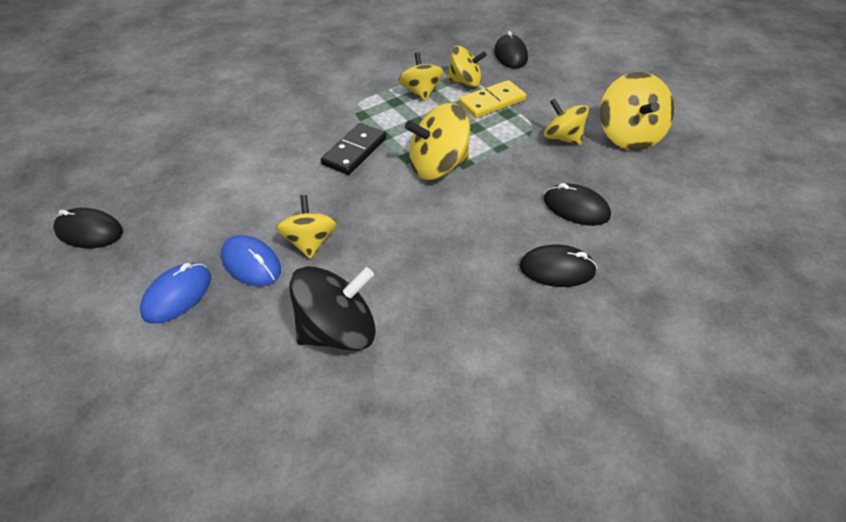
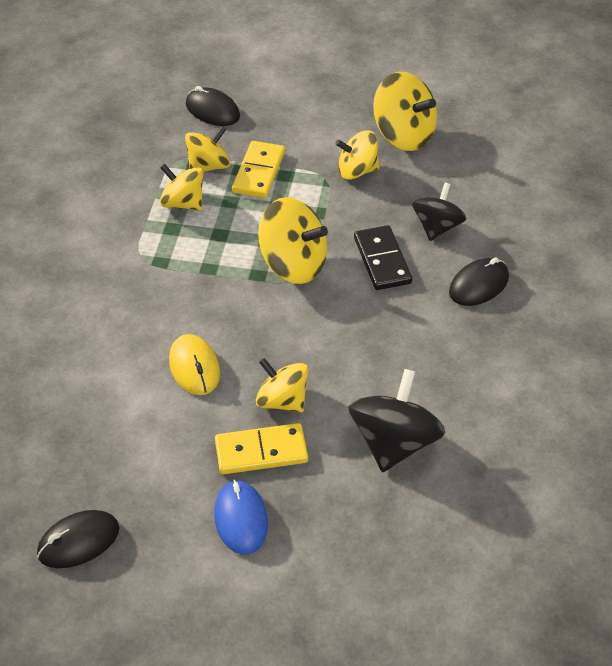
camera: 45 degrees left, 0 degrees up
(251, 263) = (261, 452): blue mouse -> yellow domino
(292, 183) = (194, 367): none -> yellow mouse
(354, 151) = (205, 301): black domino -> black domino (382, 260)
(438, 166) = (293, 264): yellow spinning top -> yellow spinning top turned 90 degrees counterclockwise
(576, 208) = (437, 227): black mouse -> black spinning top

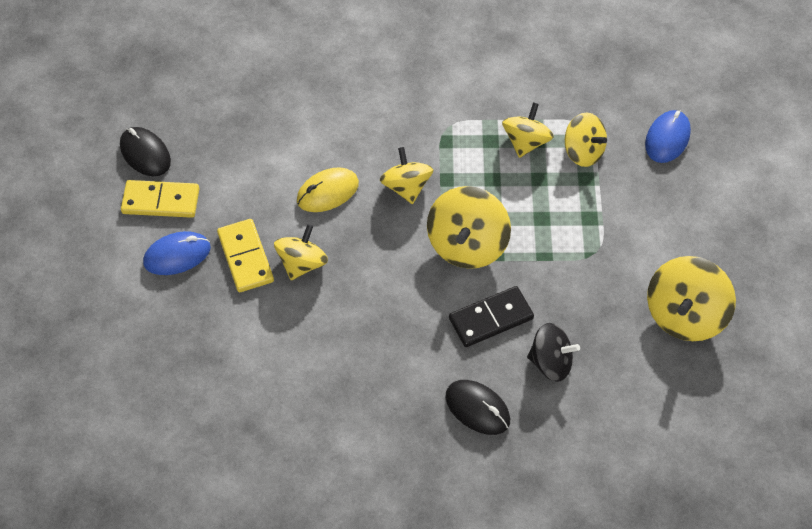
camera: 80 degrees right, 10 degrees up
(212, 110) = (667, 138): black mouse -> blue mouse
(258, 172) = (587, 194): yellow domino -> yellow domino (161, 201)
(357, 171) = (615, 279): yellow spinning top -> yellow spinning top (406, 187)
(394, 442) = (269, 356): black spinning top -> none

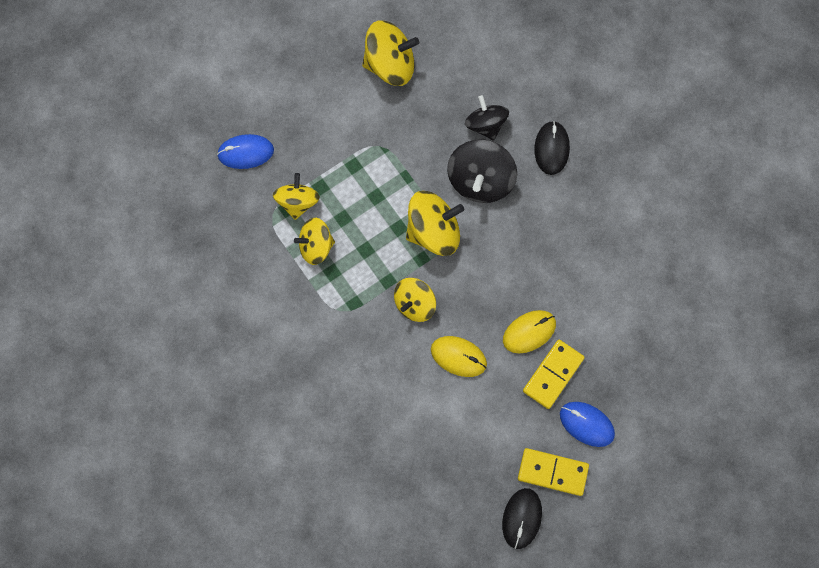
camera: 125 degrees left, 15 degrees up
(161, 201) = (552, 472): yellow domino -> yellow domino turned 45 degrees counterclockwise
(302, 263) = (529, 332): yellow spinning top -> yellow mouse
(491, 318) = (480, 181): black domino -> black spinning top

